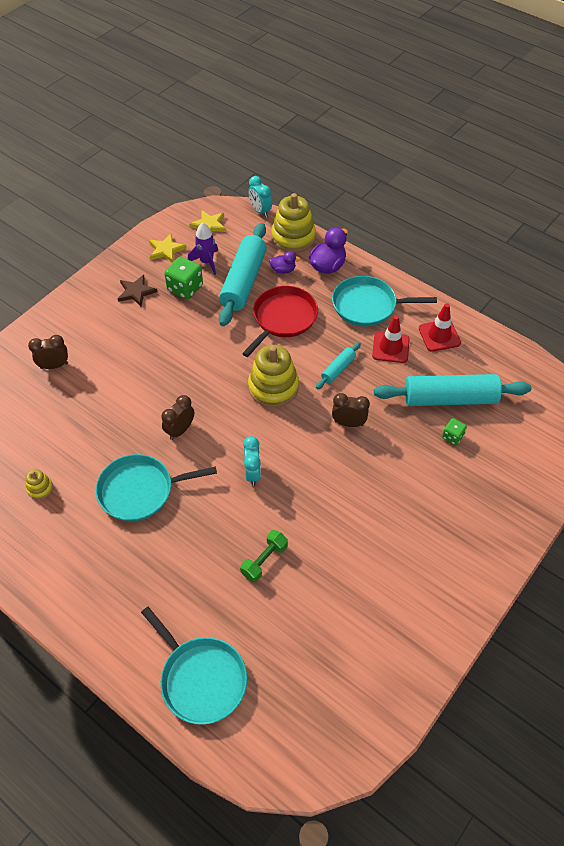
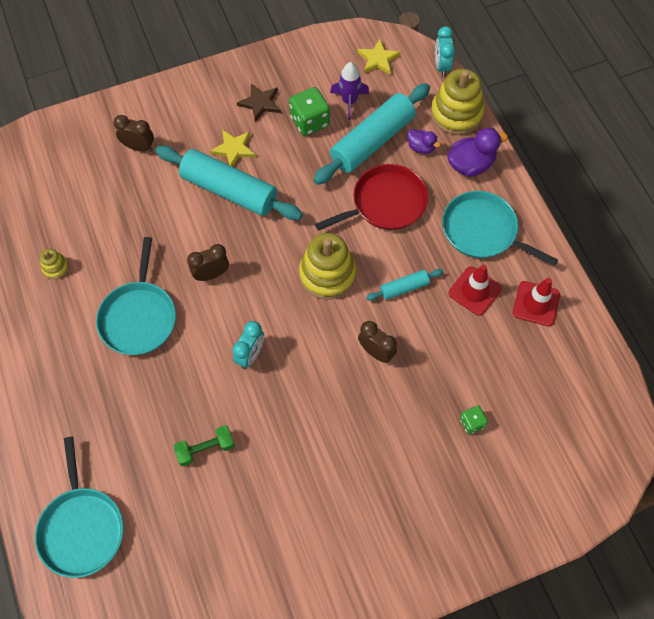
camera: 30 degrees right, 10 degrees up
(140, 490) = (139, 317): turquoise pan -> turquoise pan turned 105 degrees counterclockwise
(166, 250) = (317, 68): yellow star -> yellow star (234, 149)
(449, 398) = (498, 380): turquoise rolling pin -> turquoise rolling pin (229, 190)

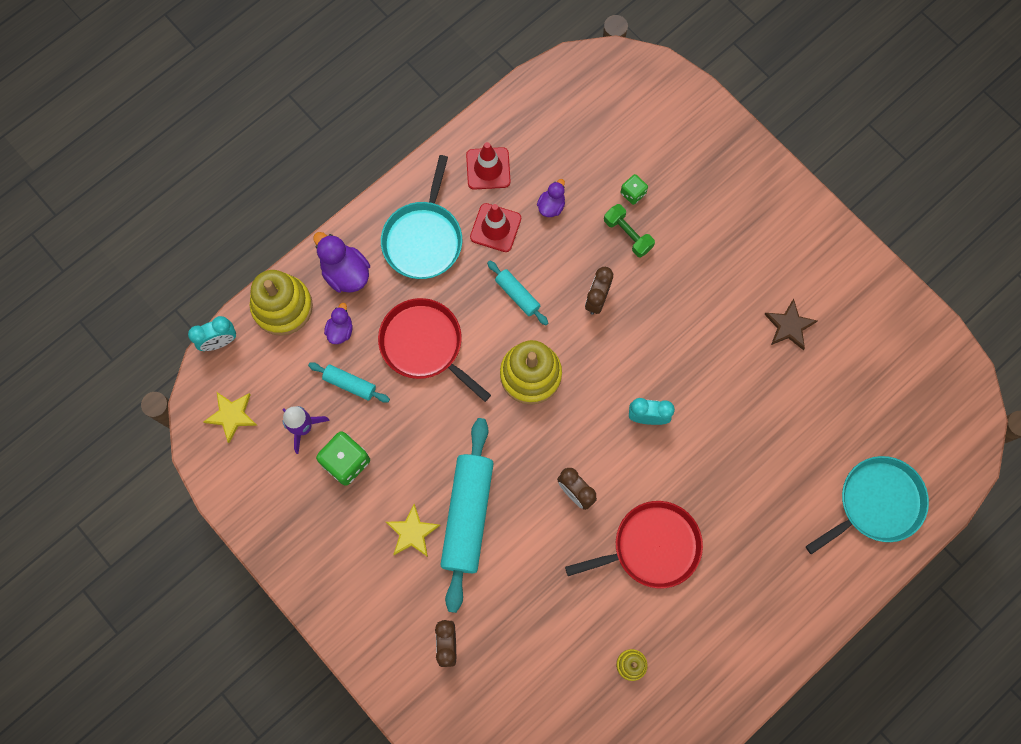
camera: 110 degrees left, 10 degrees up
(139, 317) = (651, 547): turquoise pan -> red pan
(205, 449) = (756, 421): green dumbbell -> green dumbbell (628, 234)
(260, 103) = (339, 528): brown star -> brown star (789, 326)
(372, 141) = (350, 384): turquoise rolling pin -> turquoise rolling pin, size x0.48
(481, 345) = (551, 206): none -> purple duck

